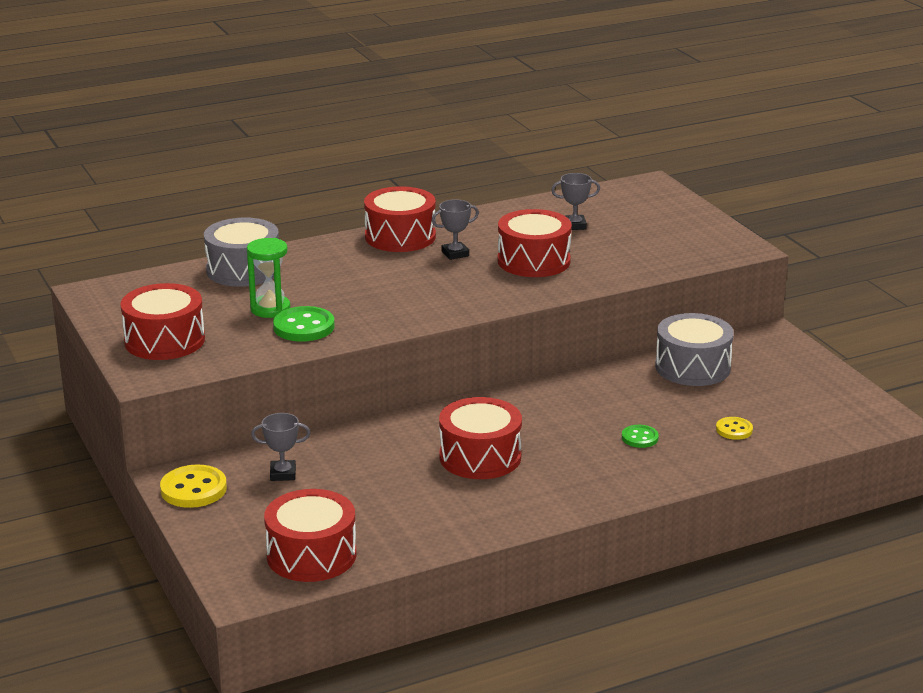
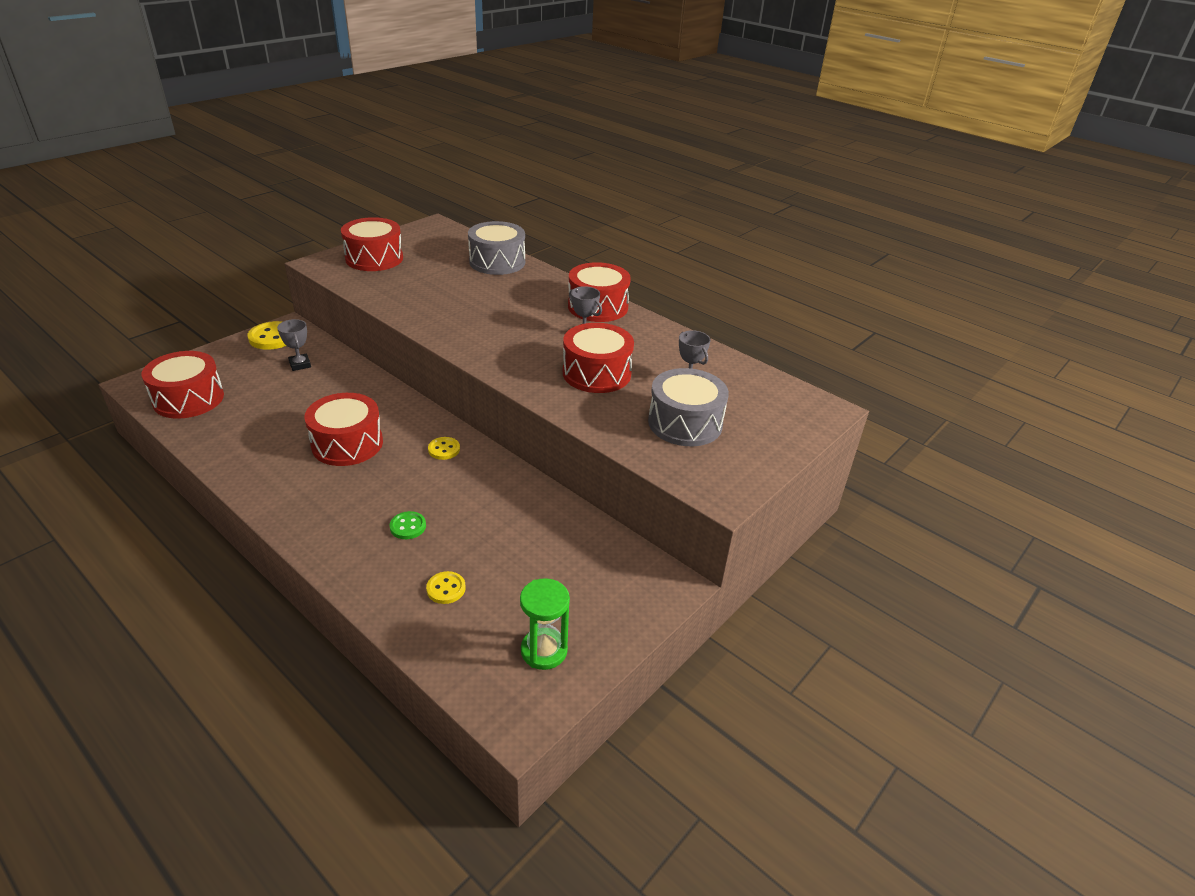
camera: 65 degrees right, 10 degrees up
(270, 309) = (439, 282): green hourglass -> green hourglass (544, 651)
(304, 327) = (417, 299): green button -> none
(524, 404) = (444, 449): none -> yellow button
(692, 367) = (563, 537): grey drum -> grey drum (685, 423)

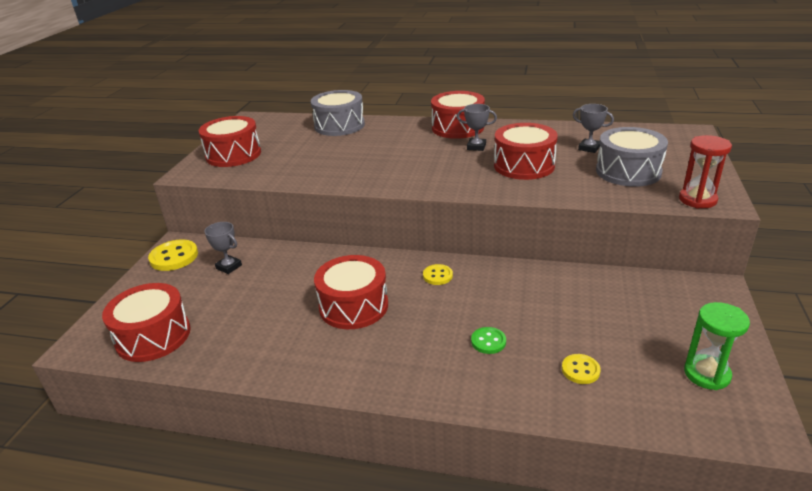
camera: 25 degrees left, 5 degrees down
(703, 482) = (697, 200): none -> red hourglass

